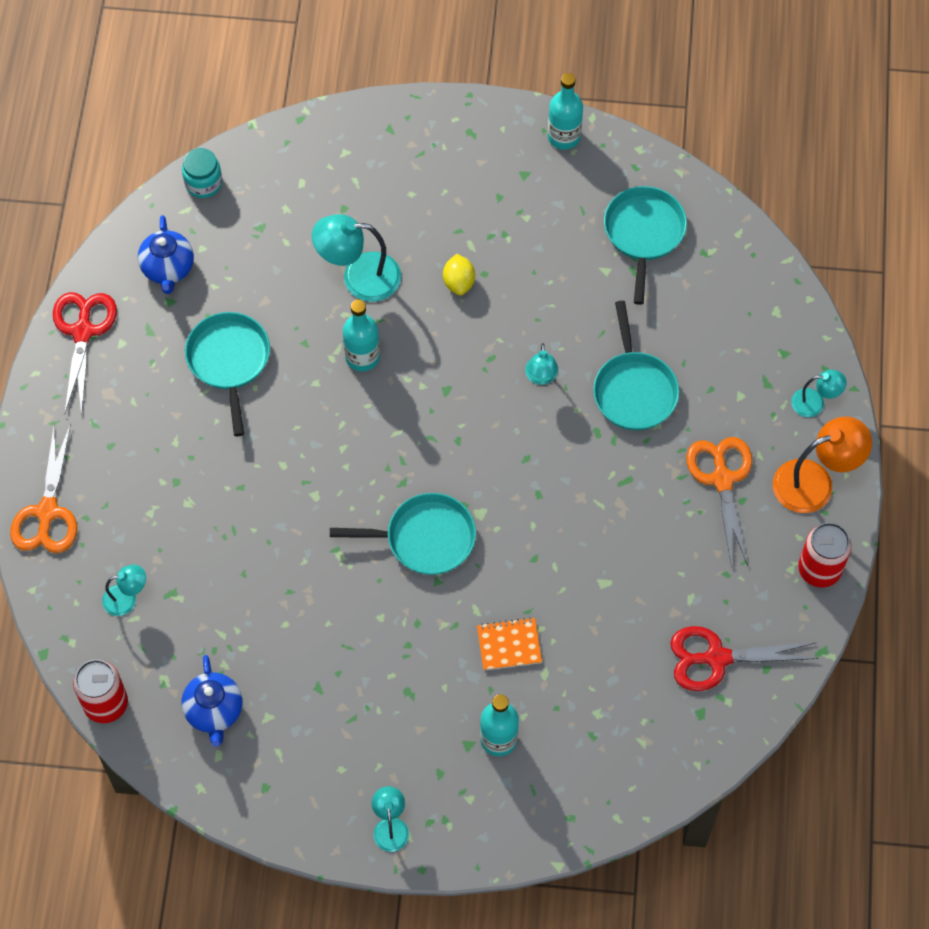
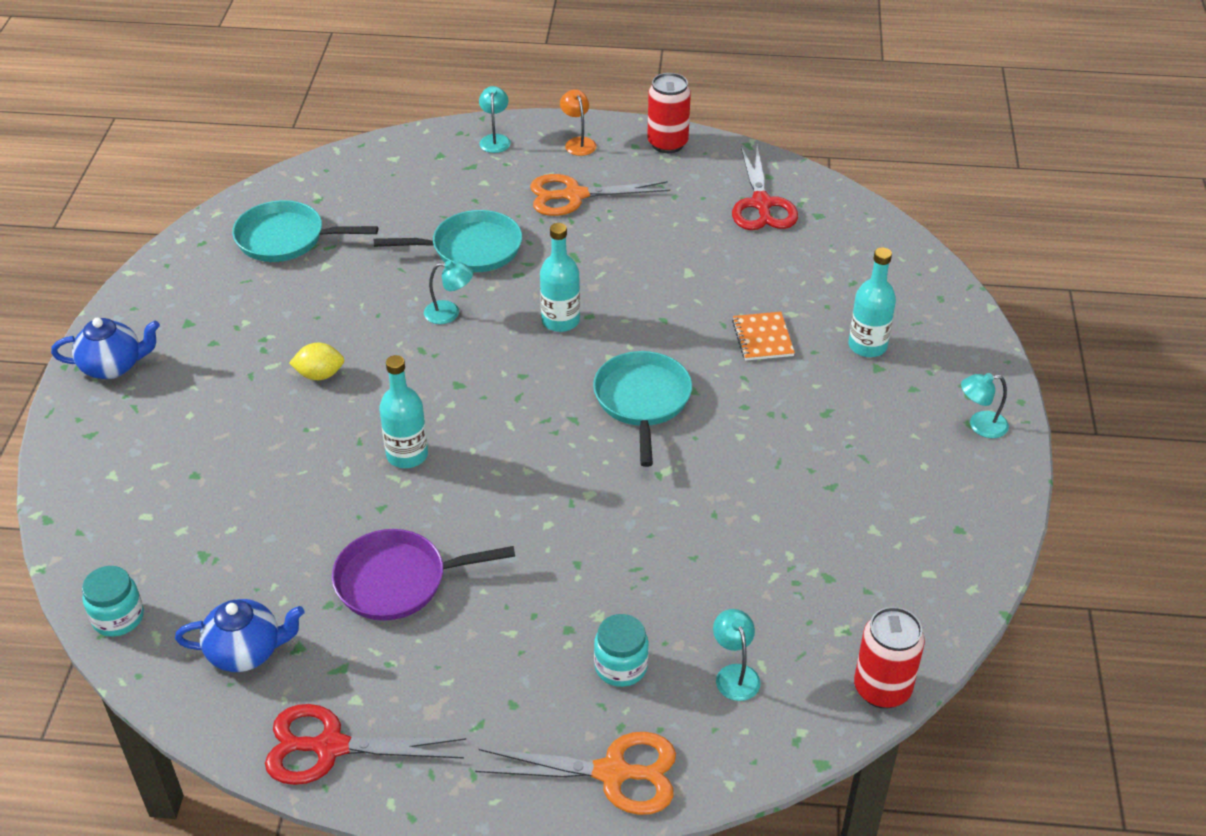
camera: 90 degrees left, 20 degrees down
(139, 518) = (621, 666): none -> turquoise jar
(214, 711) = (874, 579): blue teapot -> blue teapot (113, 366)
(229, 361) = (397, 581): turquoise pan -> purple pan
(359, 277) = (296, 459): turquoise lamp -> none
(564, 137) = (147, 293): turquoise bottle -> turquoise bottle (560, 321)
(815, 482) = (578, 142): orange lamp -> orange lamp, size x0.56

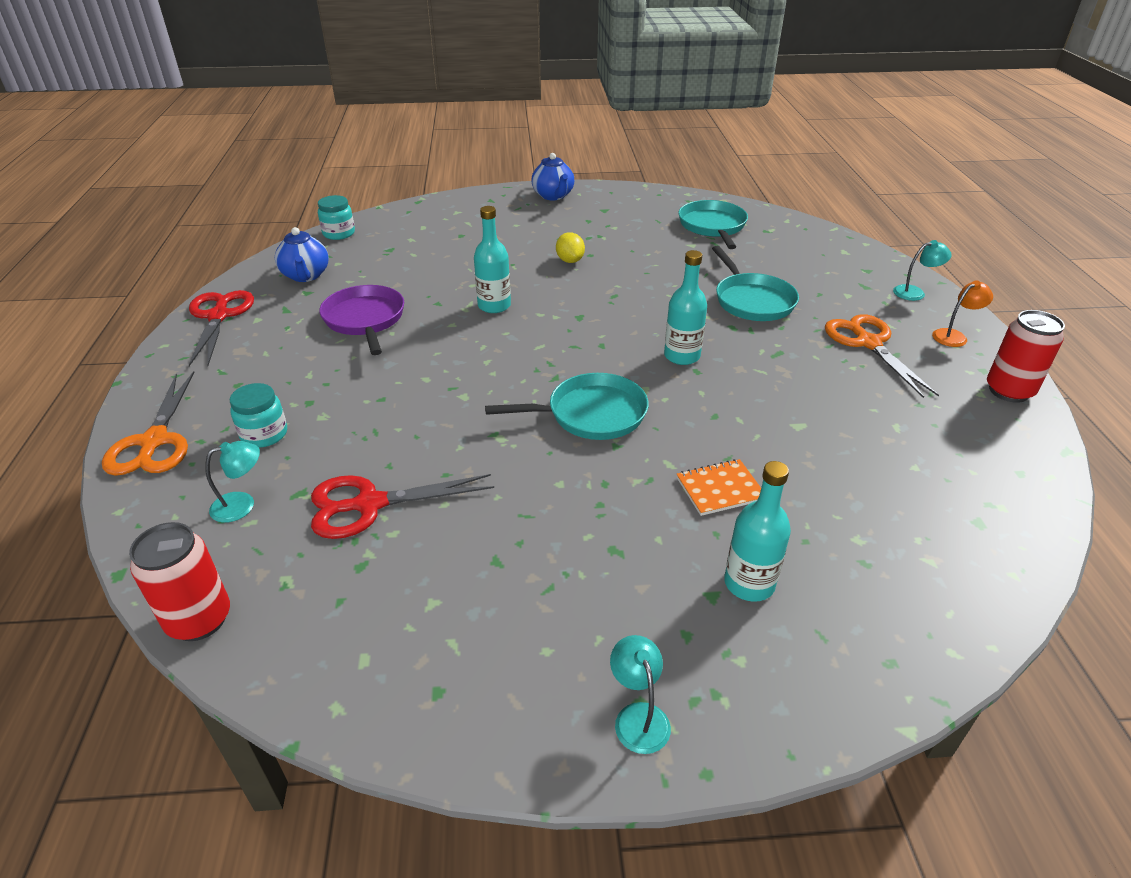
camera: 80 degrees right, 5 degrees down
(449, 313) = (664, 301): turquoise lamp -> none
(761, 204) = (960, 471): red scissors -> red scissors (369, 504)

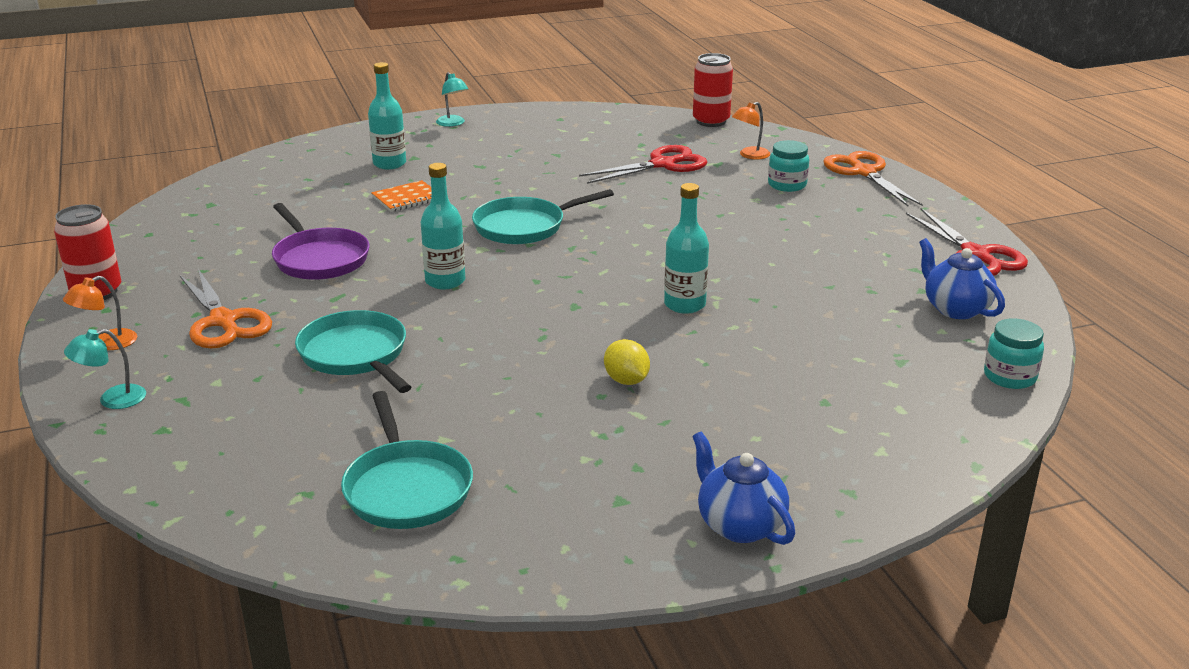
camera: 165 degrees right, 10 degrees down
(242, 504) = (750, 155): turquoise lamp -> orange lamp
(365, 320) = (815, 271): purple pan -> purple pan (319, 259)

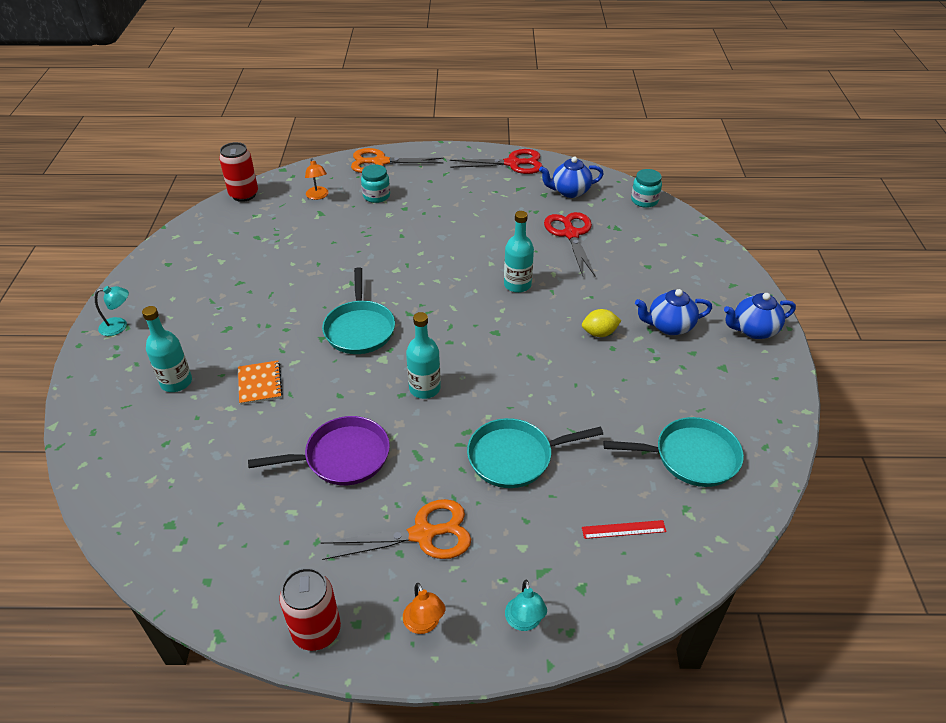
camera: 70 degrees left, 15 degrees up
(258, 447) = (623, 529): none -> red ruler
(662, 164) = (302, 237): red scissors -> red scissors (571, 234)
(686, 438) = (669, 326): none -> blue teapot

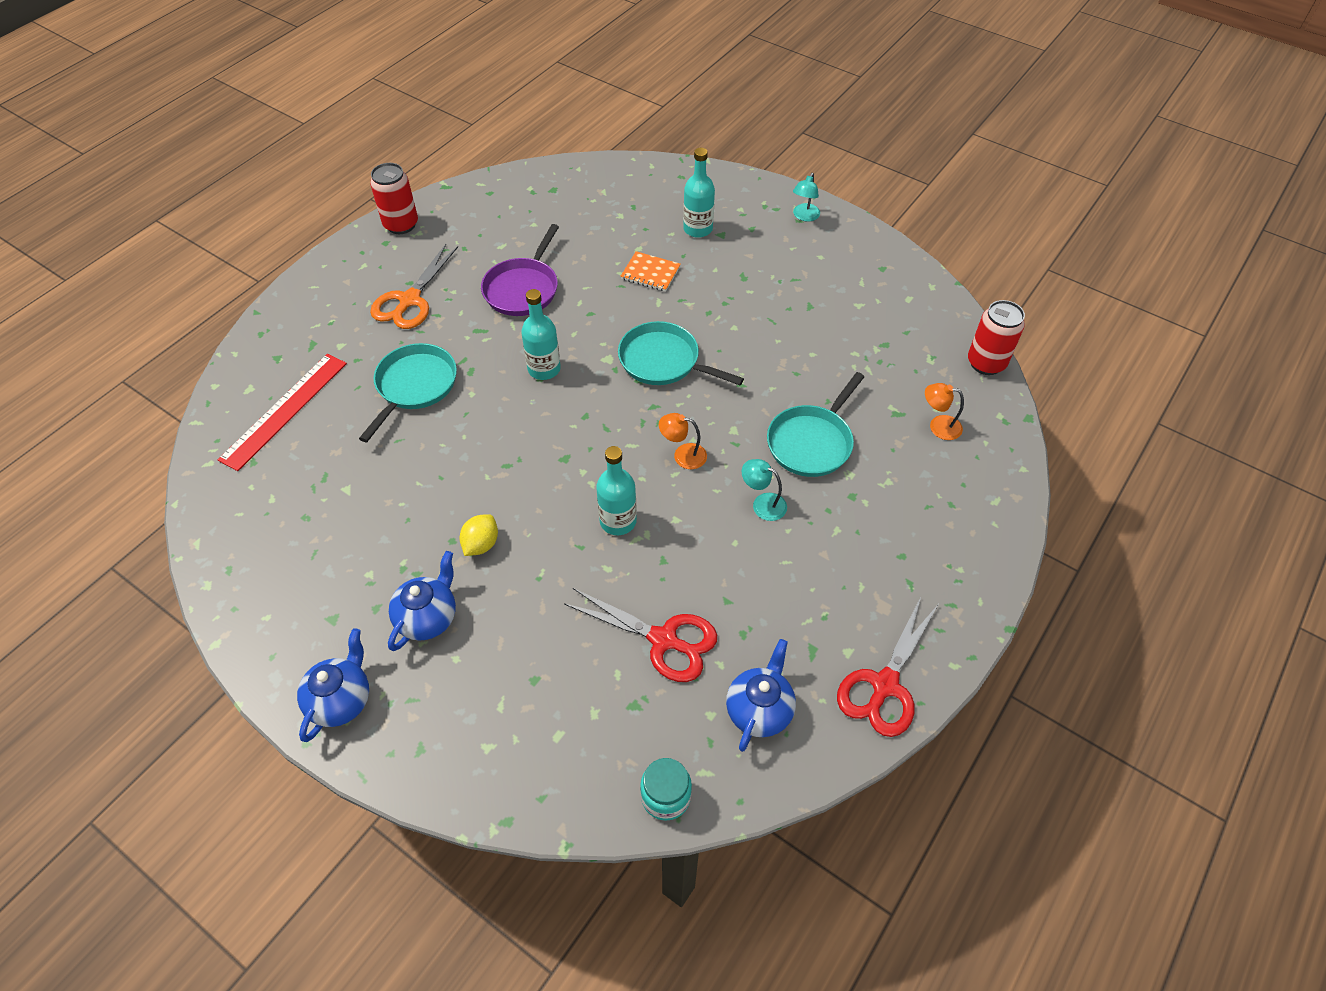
camera: 125 degrees right, 10 degrees up
(376, 196) = (901, 481): turquoise jar -> none
(380, 162) = (987, 525): orange scissors -> none
(424, 624) = (349, 271): orange lamp -> orange lamp (683, 455)
(524, 622) = (293, 316): turquoise lamp -> turquoise lamp (762, 503)
(623, 529) = (284, 410): red ruler -> red ruler, size x2.06
(691, 457) = (283, 504): turquoise pan -> turquoise pan (811, 442)

